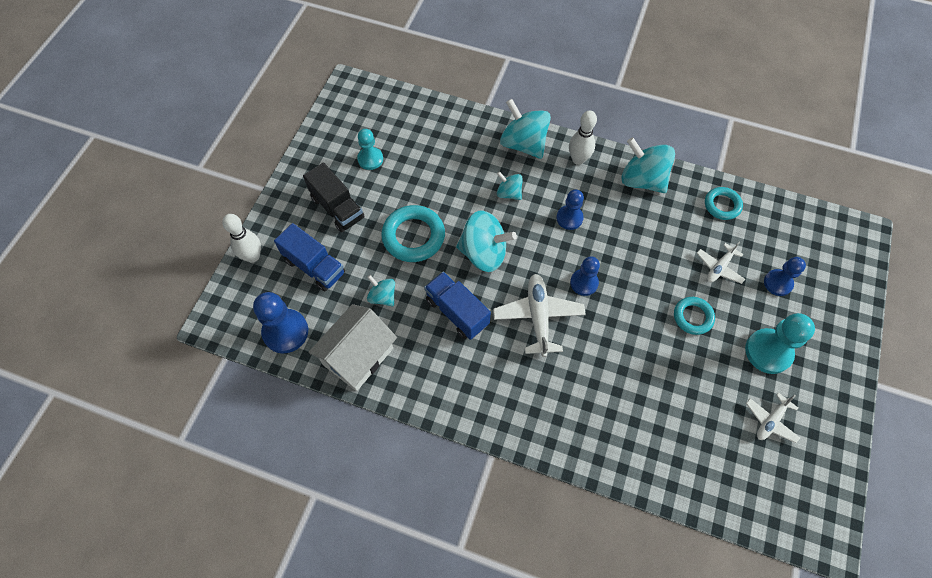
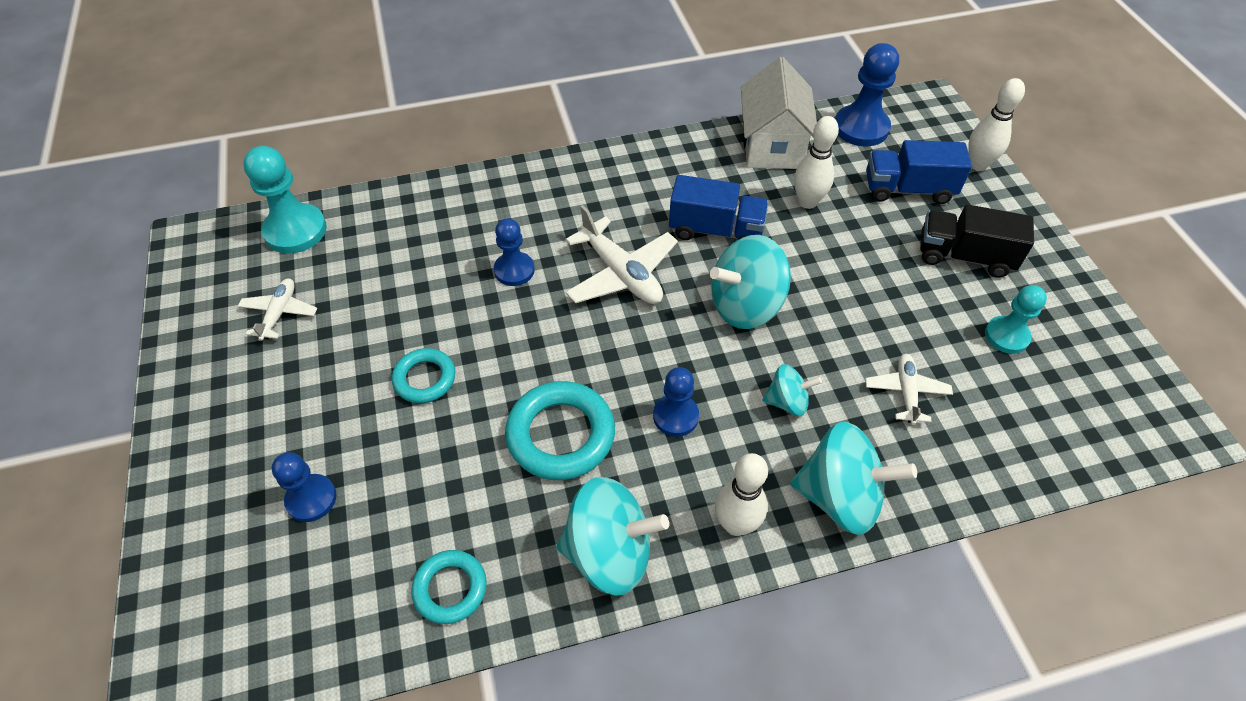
camera: 145 degrees right, 10 degrees down
(382, 296) = (807, 202): turquoise spinning top -> white bowling pin
(413, 236) = (844, 276): turquoise ring -> turquoise ring (561, 435)
(584, 283) = (594, 341): blue pawn -> blue pawn (514, 270)
(719, 267) = (414, 471): white plane -> white plane (906, 392)
(768, 352) = (302, 390): turquoise pawn -> turquoise pawn (295, 230)

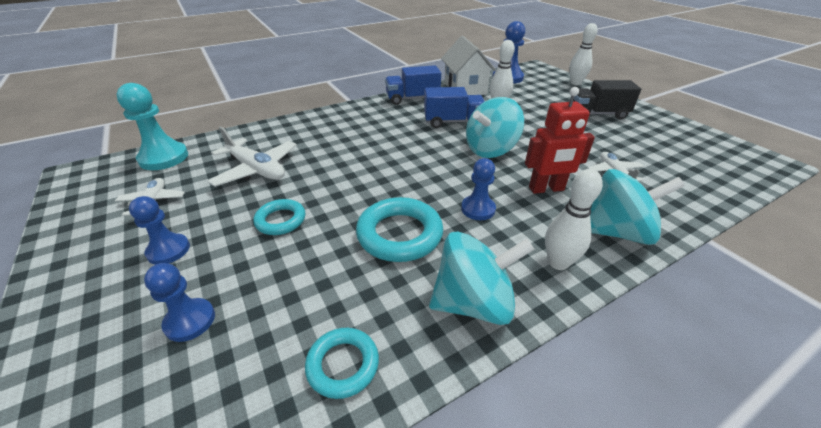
camera: 15 degrees left, 15 degrees down
(514, 270) = (331, 155): blue pawn -> blue pawn (168, 250)
(621, 273) = (404, 147): white plane -> white plane (256, 169)
(787, 402) = (546, 189): turquoise spinning top -> red robot
(908, 189) = (548, 95): blue truck -> blue truck (412, 99)
(1006, 336) = (647, 140): turquoise pawn -> none

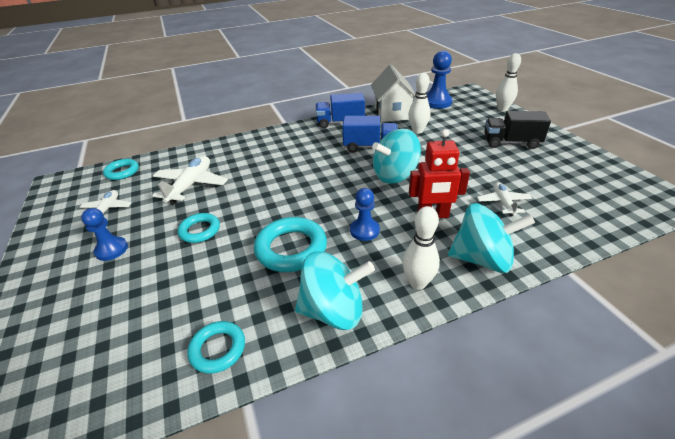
camera: 10 degrees right, 0 degrees up
(164, 158) = (122, 172): turquoise pawn -> turquoise ring
(190, 321) = (116, 305): blue pawn -> none
(256, 169) = (191, 185): white plane -> white plane turned 120 degrees counterclockwise

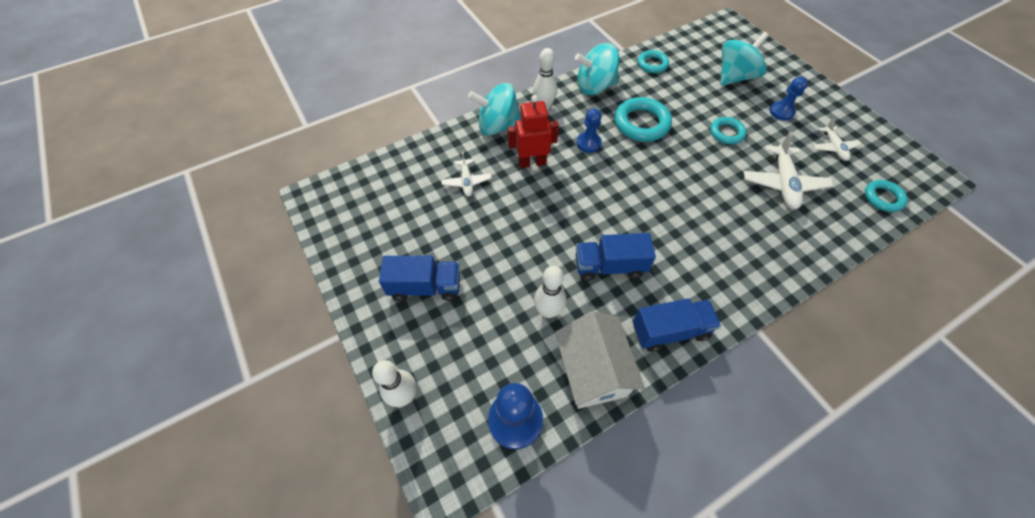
camera: 170 degrees right, 20 degrees up
(395, 175) = (571, 213): turquoise spinning top -> turquoise spinning top (734, 77)
(511, 142) = (425, 287): black truck -> blue truck

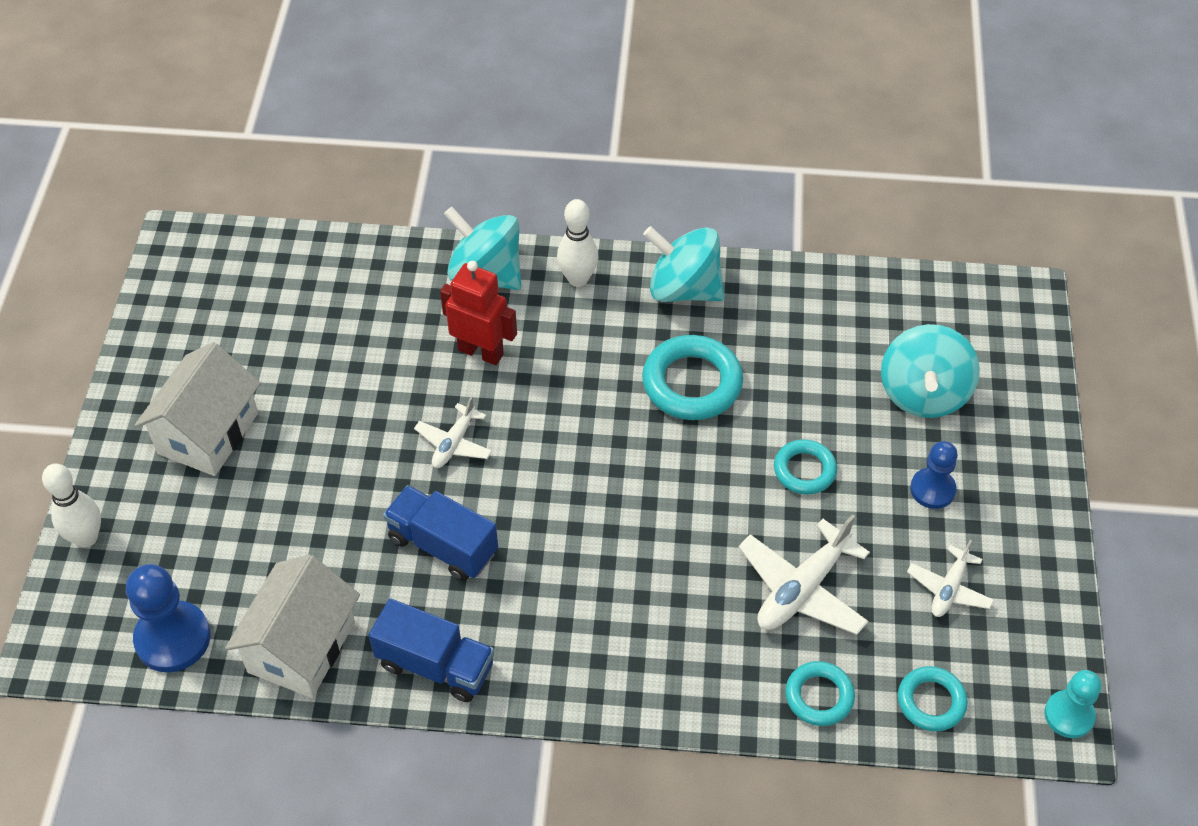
camera: 35 degrees right, 5 degrees down
(425, 287) = (208, 433): blue truck -> white house
(466, 181) = (373, 329): white plane -> white plane (454, 443)
(548, 311) = (318, 550): white bowling pin -> none
(588, 143) = (585, 369): blue pawn -> none
(652, 64) = (812, 300): turquoise ring -> turquoise ring (819, 696)
(734, 77) = (923, 393): turquoise spinning top -> turquoise spinning top turned 105 degrees clockwise
(932, 170) = (1069, 715): none -> turquoise pawn

